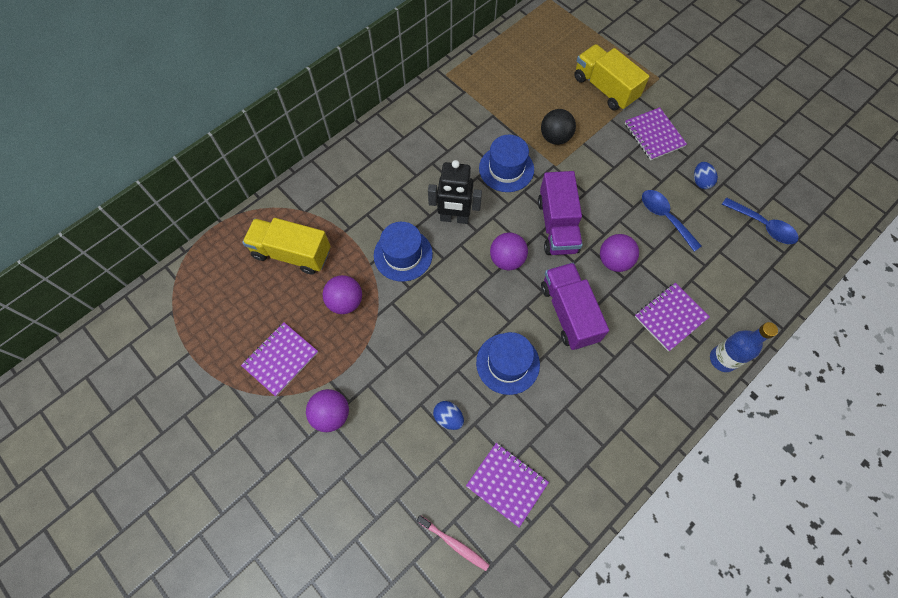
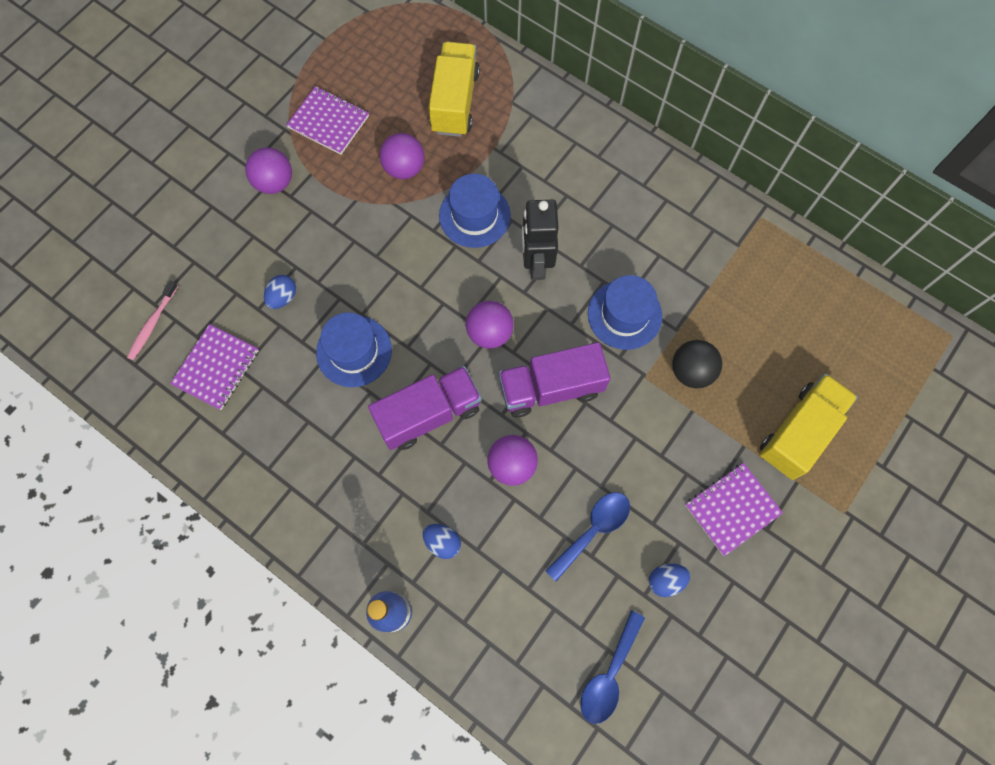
camera: 80 degrees right, 5 degrees up
(670, 317) = (442, 542): purple notebook -> blue egg

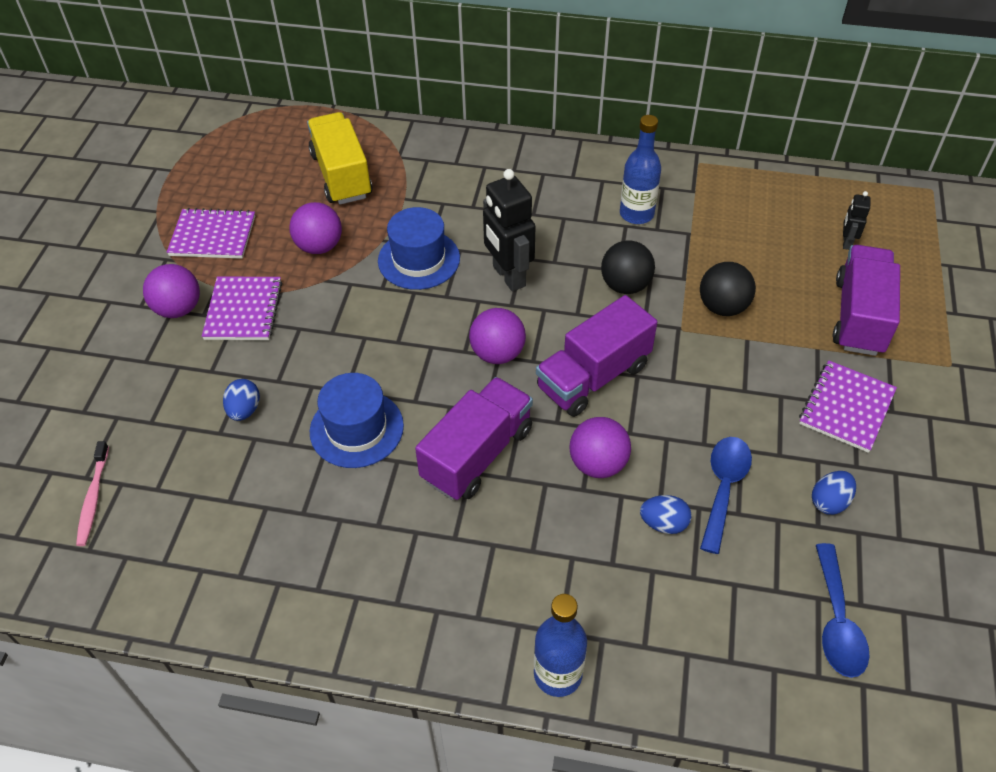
camera: 25 degrees left, 20 degrees down
(216, 368) = (198, 511): purple notebook -> purple notebook (243, 310)
(442, 542) = (569, 573): blue egg -> blue egg (663, 523)
(624, 315) = (625, 285): blue hat -> black ball
(675, 247) = (636, 214): none -> blue bottle
(798, 432) = (859, 316): yellow truck -> purple truck
(837, 356) = (846, 242): none -> black robot

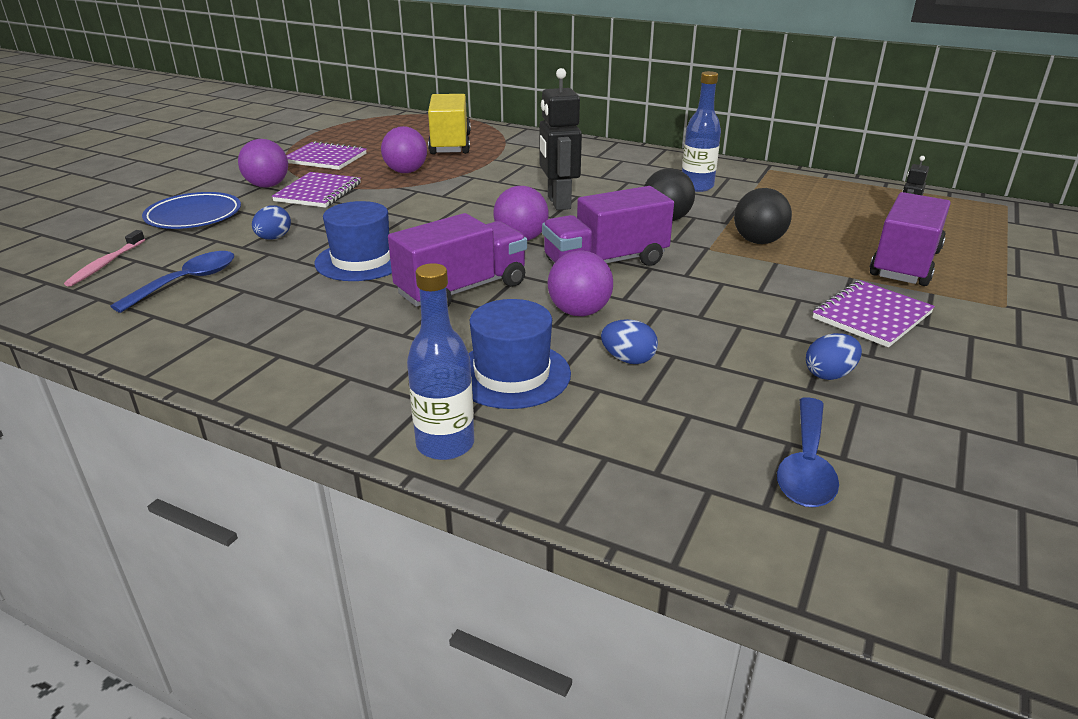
camera: 15 degrees right, 20 degrees down
(132, 388) = (194, 216): none -> blue plate
(419, 259) = (484, 186): blue hat -> blue hat (512, 374)
(723, 488) = (708, 347): blue spoon -> blue spoon (186, 282)

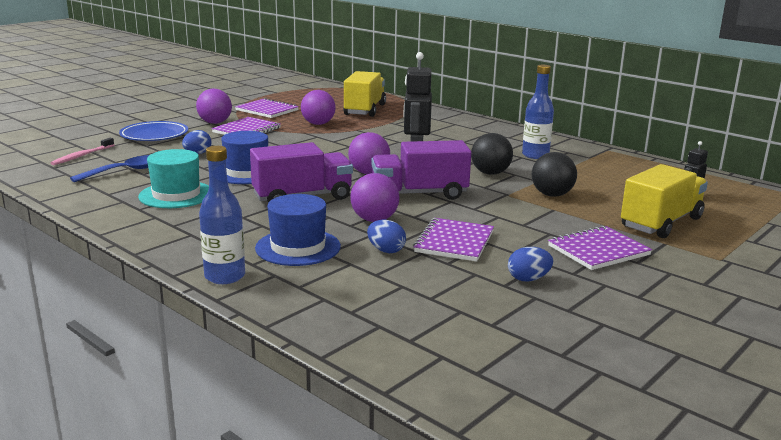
camera: 15 degrees right, 10 degrees down
(286, 312) = (176, 195): none -> turquoise hat
(701, 331) = (454, 242): none -> purple notebook
(806, 465) = (460, 324): blue spoon -> none
(904, 264) = (661, 223): purple truck -> yellow truck

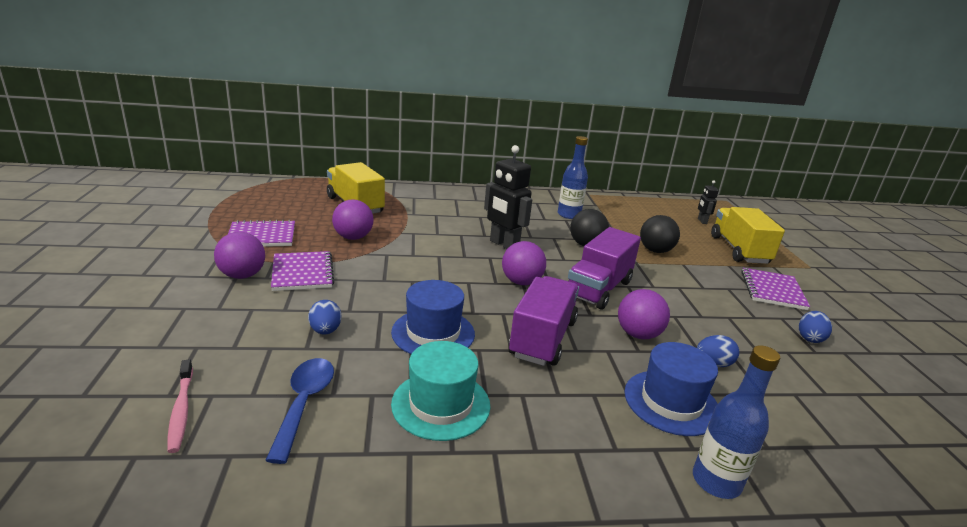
camera: 50 degrees left, 5 degrees up
(154, 135) = (208, 326): blue plate -> none
(454, 242) = (717, 328): purple notebook -> none

